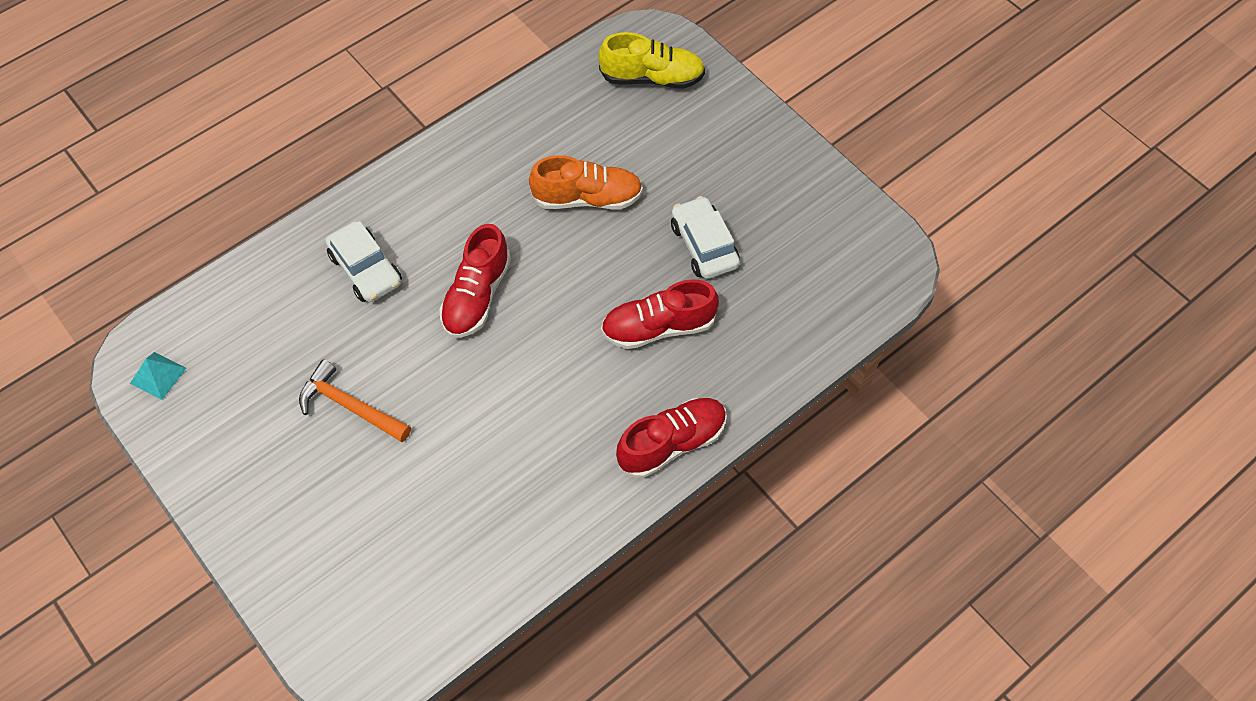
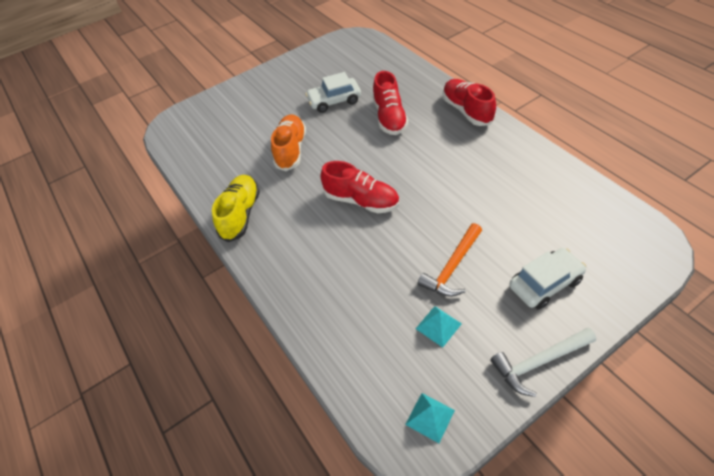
camera: 80 degrees left, 10 degrees down
(204, 492) = (539, 362): none -> white hammer
(266, 387) = (438, 326): none -> turquoise pyramid
(366, 269) = (333, 266): white car -> white car (545, 283)
(652, 78) = (204, 124): yellow shoe -> yellow shoe (241, 214)

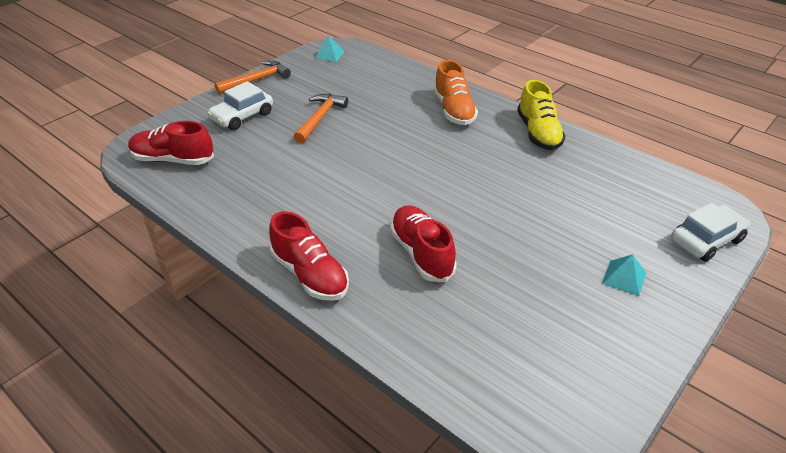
camera: 160 degrees right, 10 degrees down
(291, 150) = (532, 197): orange shoe -> orange shoe (454, 110)
(334, 101) = (517, 273): white car -> white car (706, 240)
(361, 201) = (420, 155): red shoe -> red shoe (173, 160)
(438, 326) = (328, 88): turquoise pyramid -> turquoise pyramid (624, 278)
(539, 362) = (256, 80): white hammer -> orange hammer

